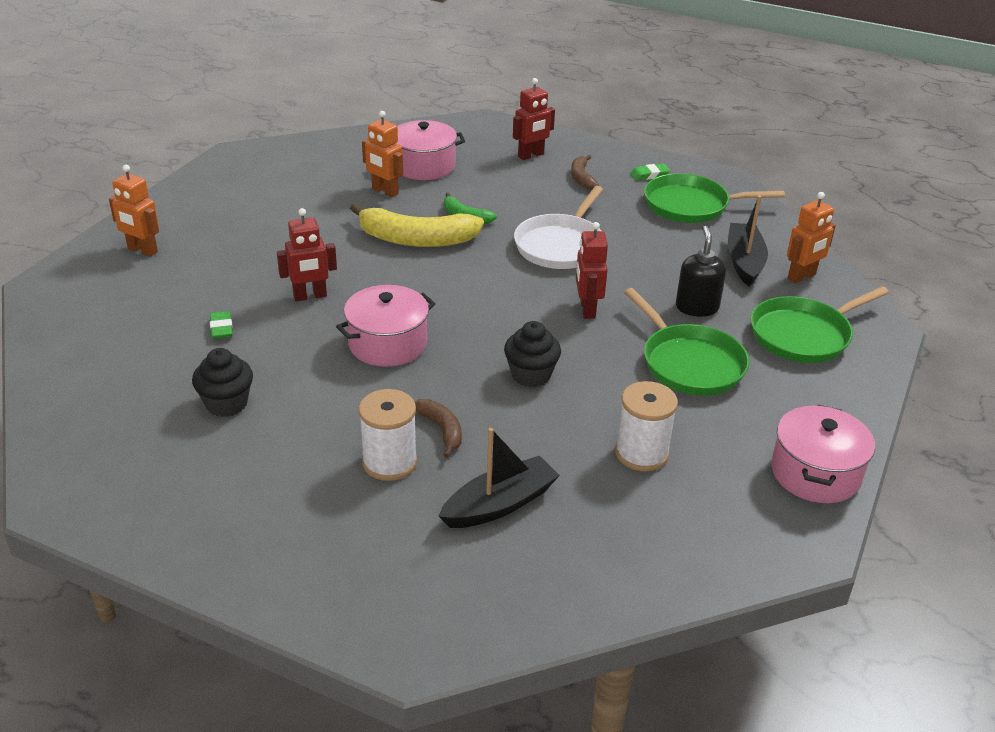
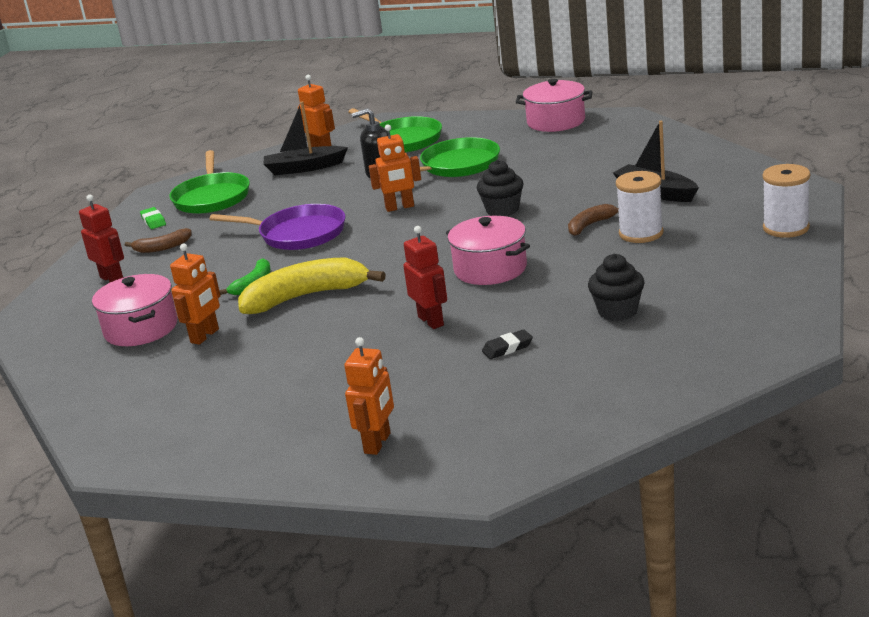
camera: 95 degrees left, 10 degrees down
(221, 328) = (507, 348): green eraser -> black eraser
(416, 239) = (305, 297): yellow banana -> yellow banana turned 105 degrees counterclockwise
(561, 245) = (298, 234): white pan -> purple pan
(587, 309) = (400, 207): red robot -> orange robot
(641, 453) = (570, 164): white spool -> white spool (786, 228)

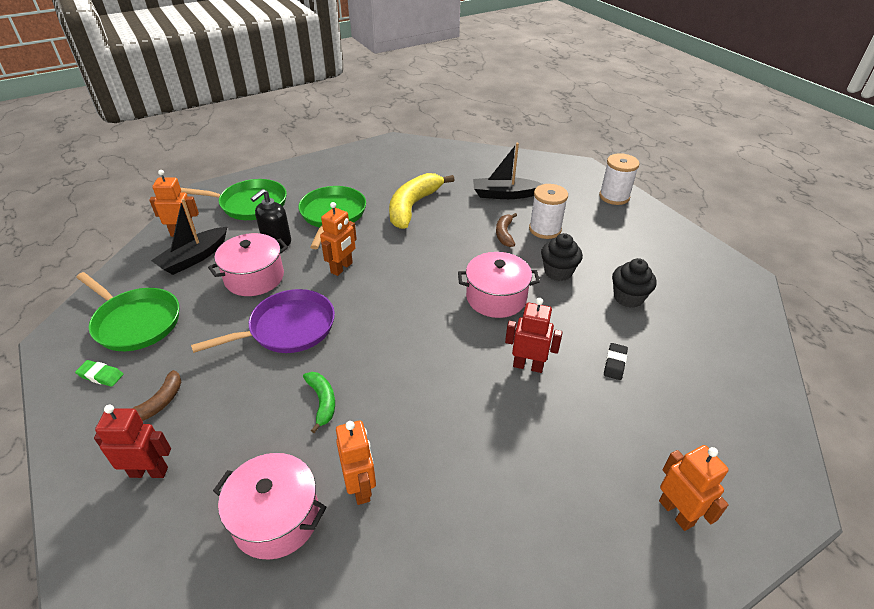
camera: 50 degrees left, 15 degrees up
(305, 297) = (392, 392): yellow banana -> yellow banana (413, 206)
(502, 210) = (426, 242): black cupcake -> black cupcake (558, 272)
(556, 121) = (352, 157): pink pot -> pink pot (254, 277)

